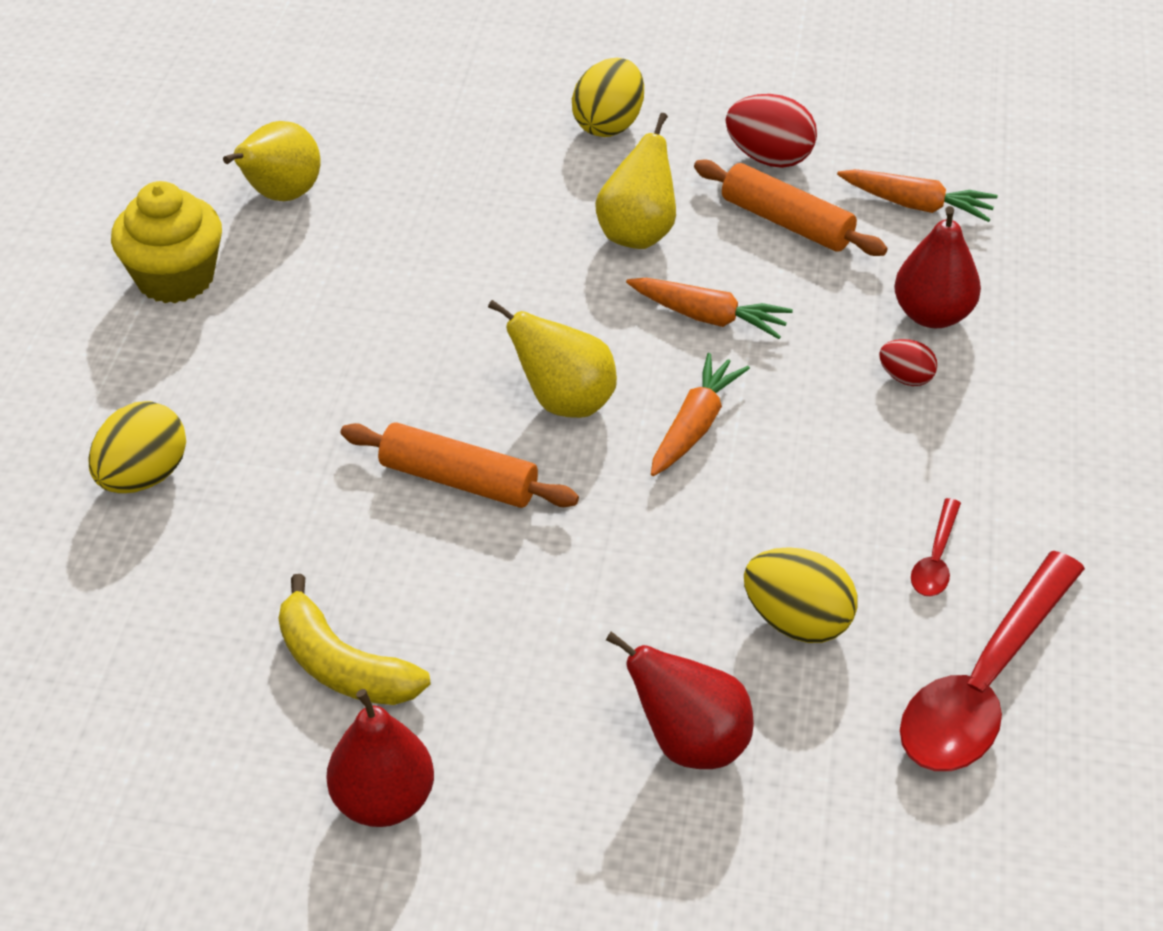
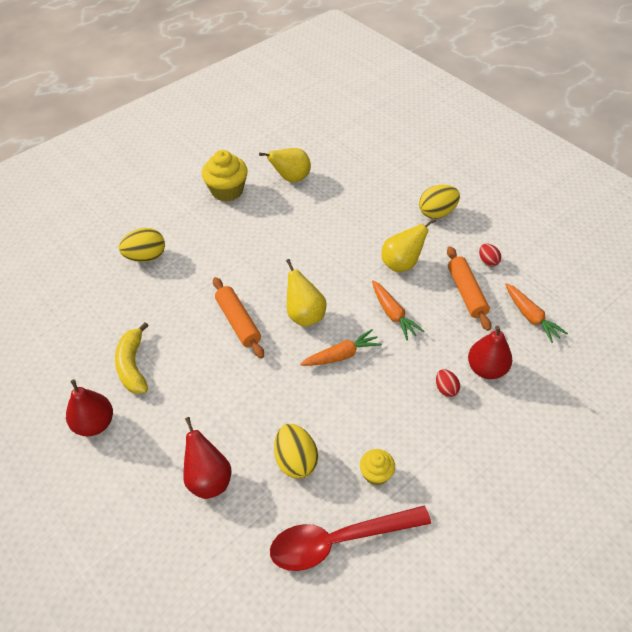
camera: 40 degrees right, 5 degrees up
(769, 158) = (488, 261): red egg -> red egg, size x0.57
(935, 559) = (376, 474): red spoon -> yellow cupcake

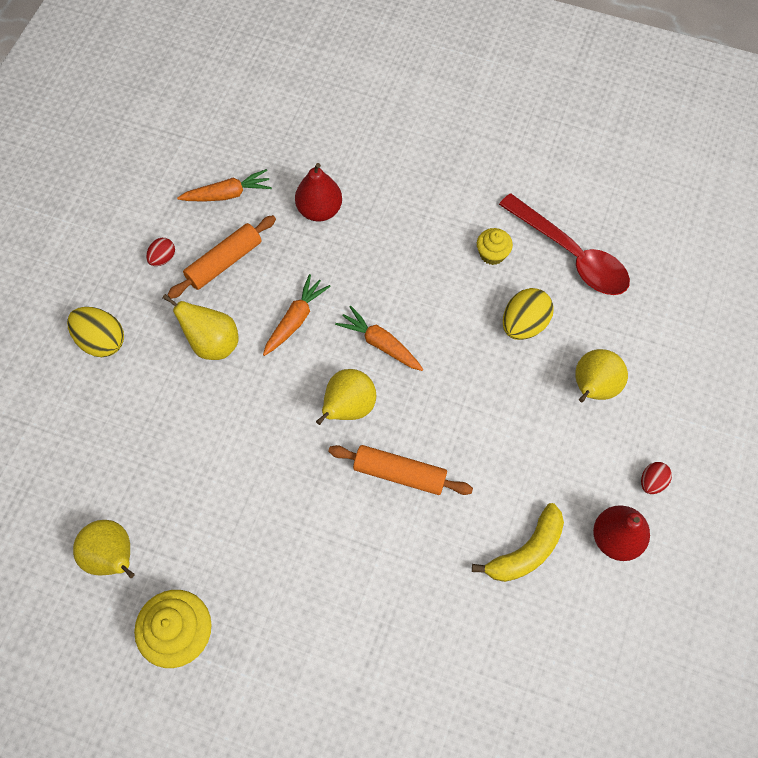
camera: 120 degrees left, 15 degrees up
(146, 257) = (364, 660): yellow egg -> none
(208, 479) = (593, 388): red pear -> yellow pear
(238, 322) = (399, 473): orange rolling pin -> orange rolling pin turned 75 degrees clockwise
(446, 389) = (365, 235): red egg -> red egg (652, 482)
(530, 317) = (227, 194): orange carrot -> orange carrot turned 45 degrees clockwise

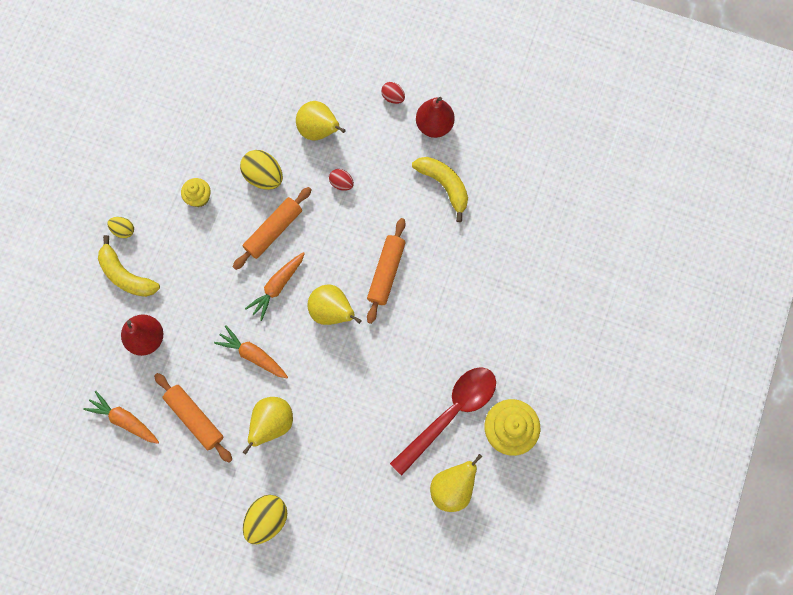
camera: 90 degrees left, 10 degrees up
(163, 258) = (188, 472): red egg -> red egg (341, 183)
(227, 194) = (125, 420): orange carrot -> orange carrot turned 45 degrees counterclockwise
(393, 186) = (126, 275): none -> yellow banana
(448, 180) = (124, 230): none -> yellow egg
(452, 337) = (274, 230): none -> orange rolling pin
(570, 254) = (203, 137): red spoon -> red spoon (450, 414)

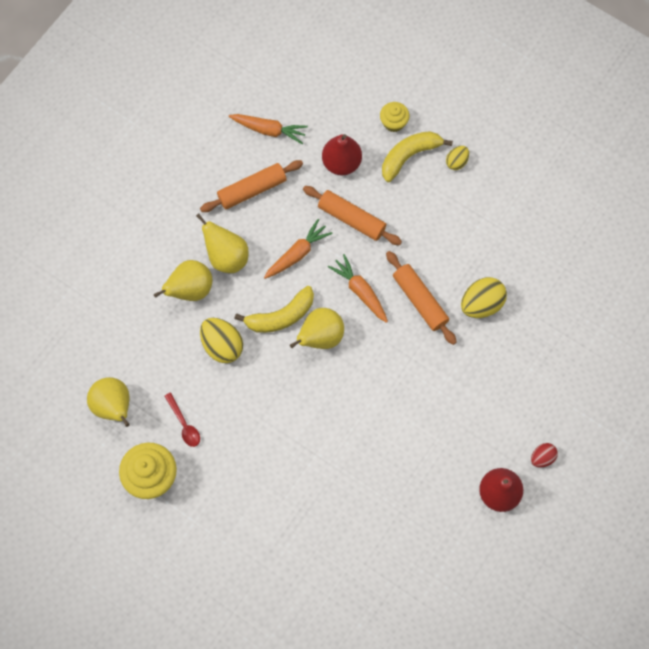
camera: 105 degrees right, 5 degrees down
(125, 420) = (269, 130): orange carrot -> orange carrot turned 60 degrees clockwise
(199, 197) = (474, 237): yellow cupcake -> yellow cupcake (393, 122)
(267, 518) = (140, 233): yellow egg -> yellow egg (222, 345)
(319, 130) = (520, 371): yellow pear -> yellow pear (190, 290)
(341, 183) = (455, 379): red egg -> none
(386, 272) = (346, 400): orange rolling pin -> orange rolling pin (351, 219)
(444, 185) = (426, 485): yellow banana -> yellow banana (281, 316)
(450, 414) = (184, 424): red spoon -> red spoon, size x0.44

